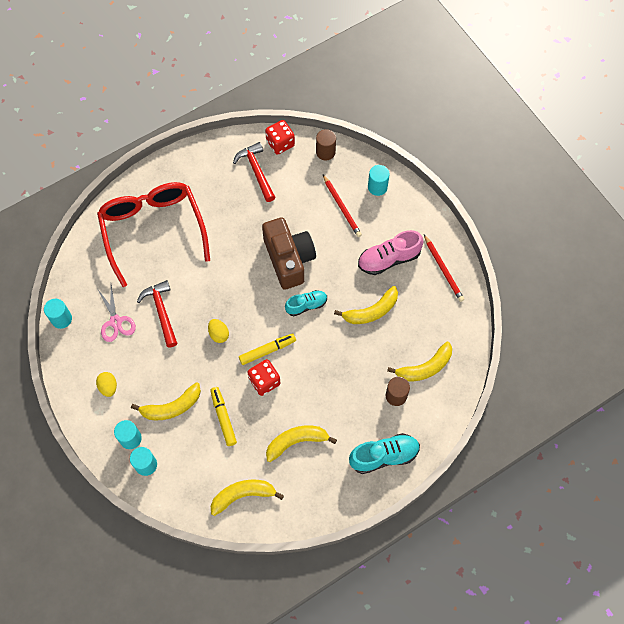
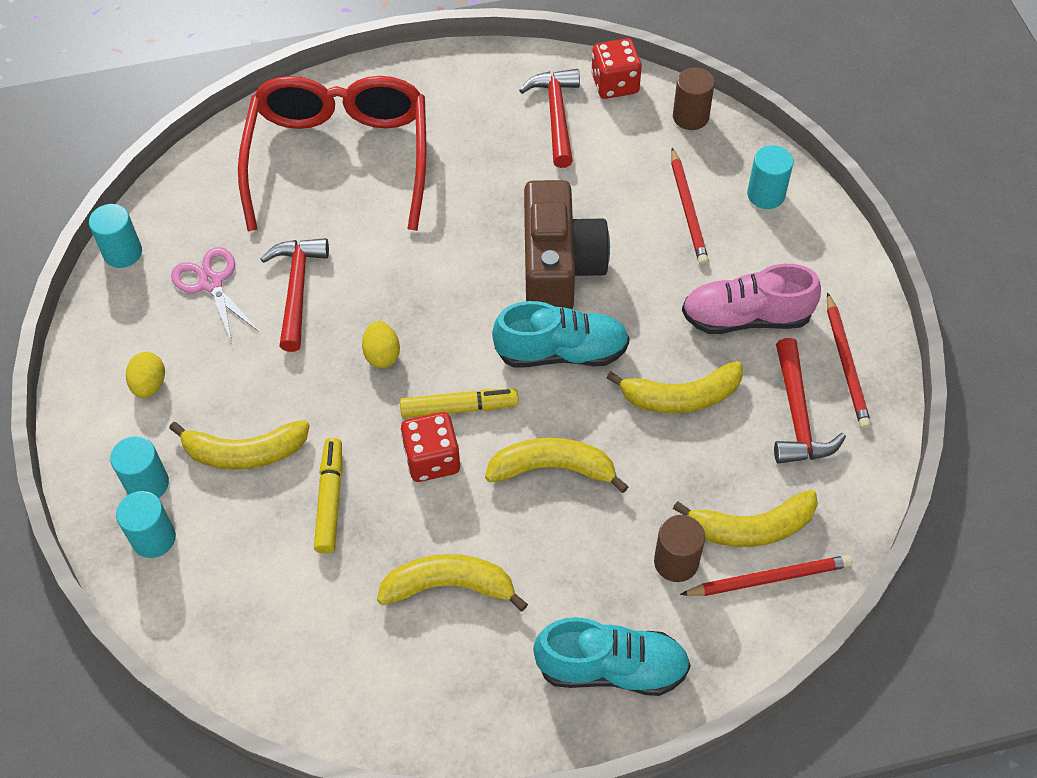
camera: 20 degrees right, 10 degrees down
(115, 321) = (211, 283): pink scissors -> pink scissors turned 150 degrees clockwise
(243, 495) = (307, 653): yellow banana -> yellow banana (553, 469)
(306, 305) = (561, 352): turquoise shoe -> turquoise shoe, size x1.54
(428, 304) = (797, 415): none -> red hammer
(440, 390) = (769, 578): none -> red pencil

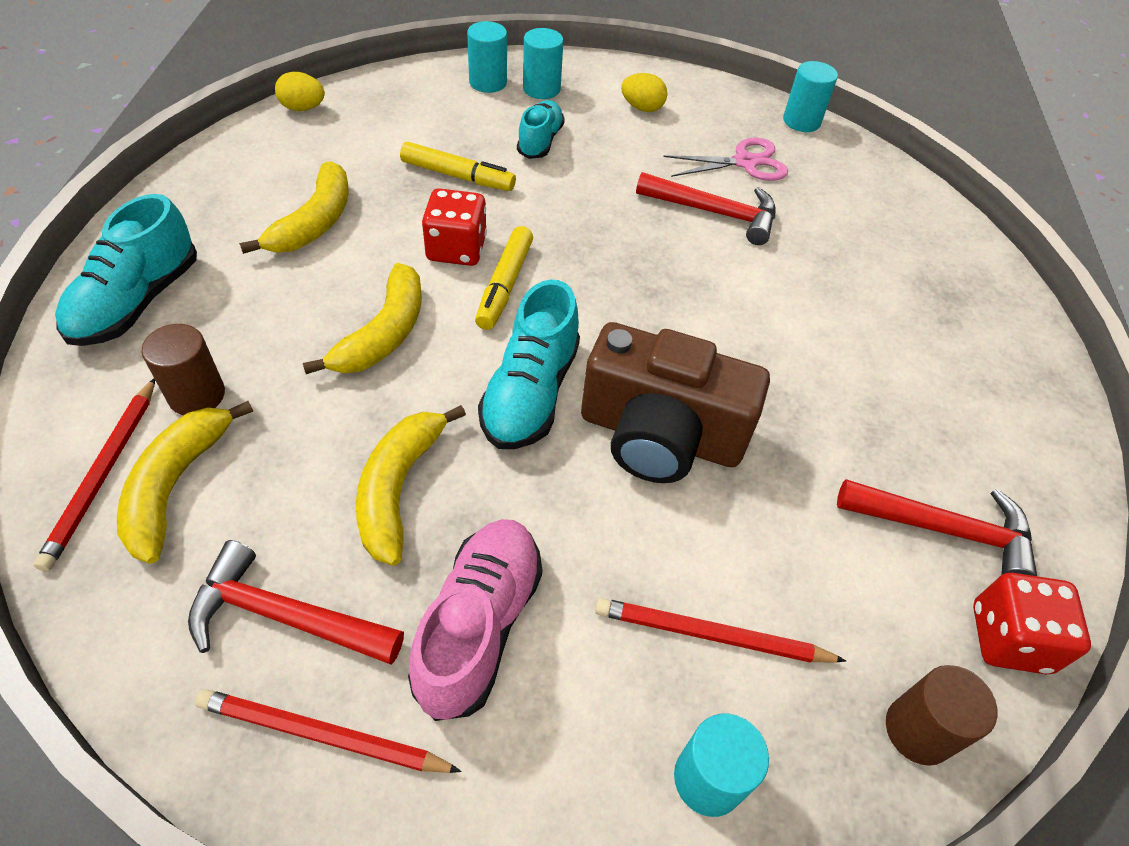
camera: 105 degrees right, 5 degrees down
(244, 452) = (540, 141): yellow banana -> turquoise shoe
(340, 158) = (898, 288): red glasses -> none
(382, 355) = (603, 249): yellow egg -> yellow egg (303, 108)

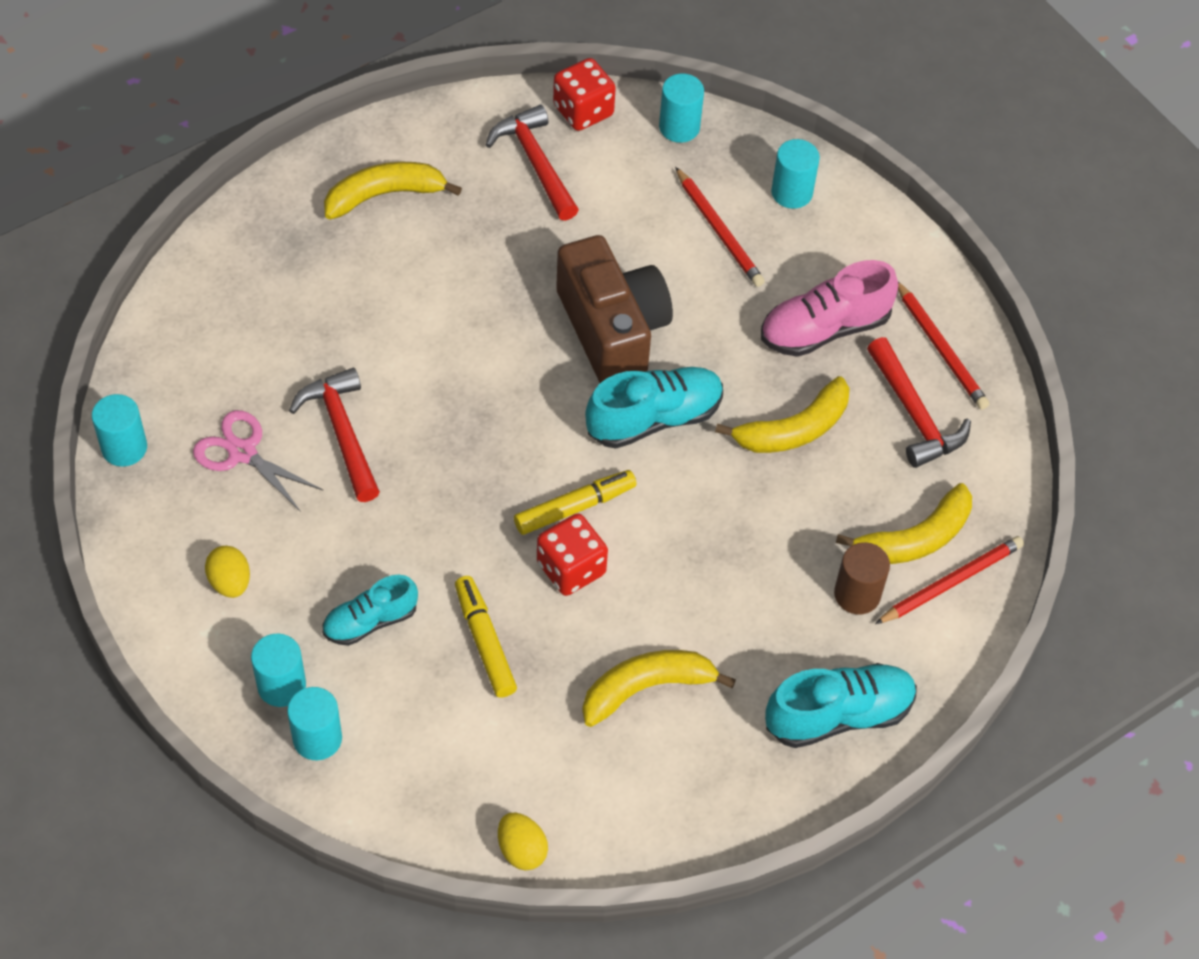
camera: 130 degrees left, 5 degrees up
(383, 333) = (697, 540): yellow banana -> yellow banana (384, 195)
(918, 730) = (679, 127): brown cylinder -> turquoise cylinder

